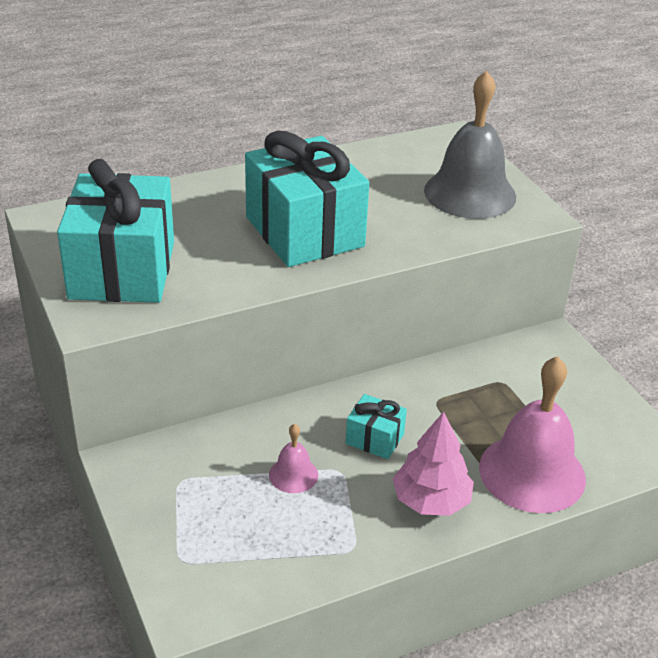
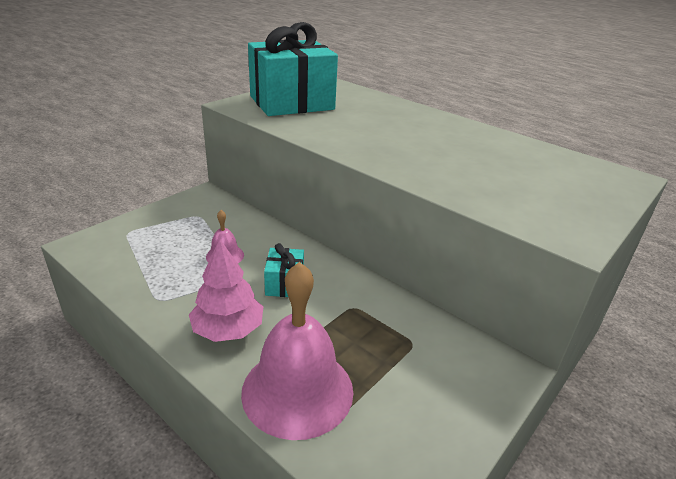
camera: 65 degrees right, 5 degrees down
(304, 232) = (397, 142): turquoise gift -> none
(470, 193) = (551, 197): grey bell -> none

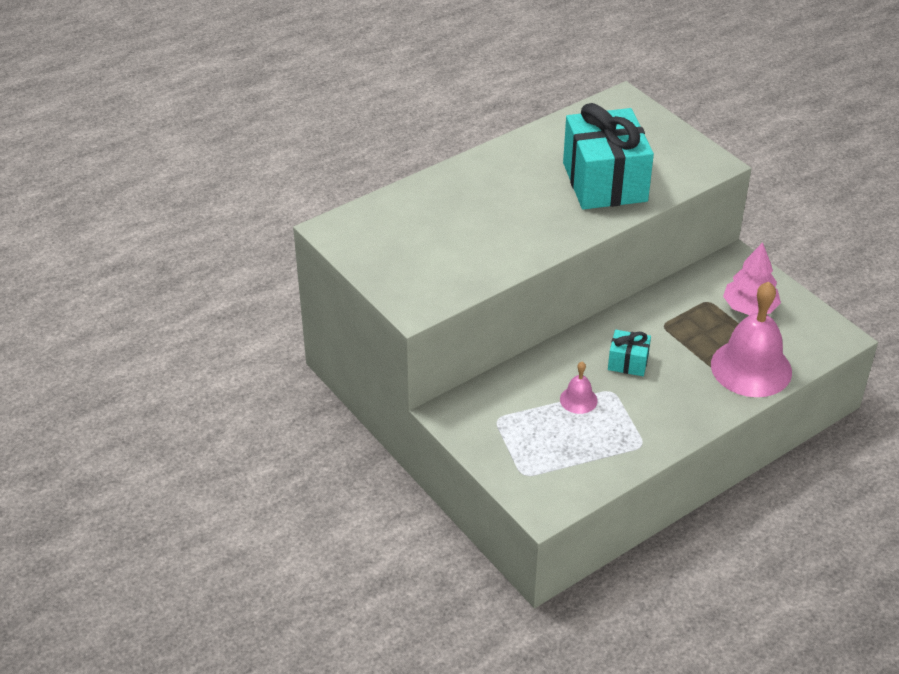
camera: 75 degrees left, 10 degrees up
(228, 329) = (685, 401): pink tree -> pink tree (749, 308)
(291, 103) = (416, 264): turquoise gift -> turquoise gift (604, 182)

